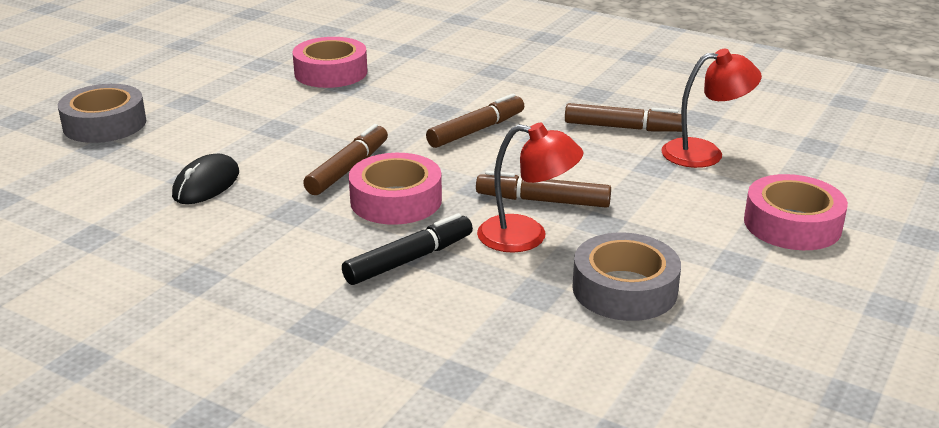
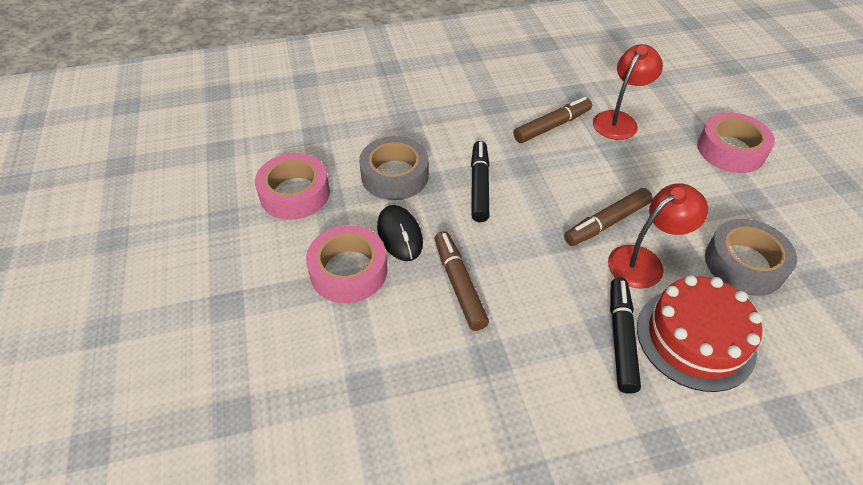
camera: 45 degrees left, 20 degrees up
(105, 124) = (192, 386): grey tape -> grey tape (395, 175)
(206, 184) = (388, 383): black mouse -> black mouse (399, 235)
(396, 200) = (533, 290): pink tape -> pink tape (348, 270)
(472, 296) = (695, 338): none -> red cake
(476, 130) = (479, 186): brown marker -> black marker

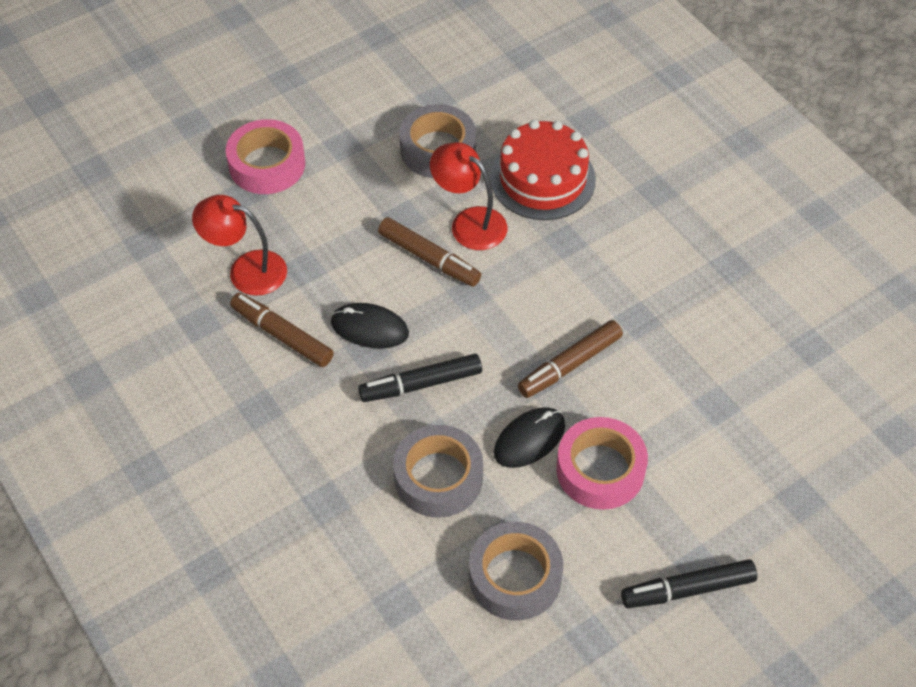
camera: 110 degrees left, 5 degrees up
(295, 193) = (515, 577): pink tape -> grey tape
(543, 171) = (369, 328): none -> black mouse
(621, 338) = (569, 229): black marker -> black marker (687, 589)

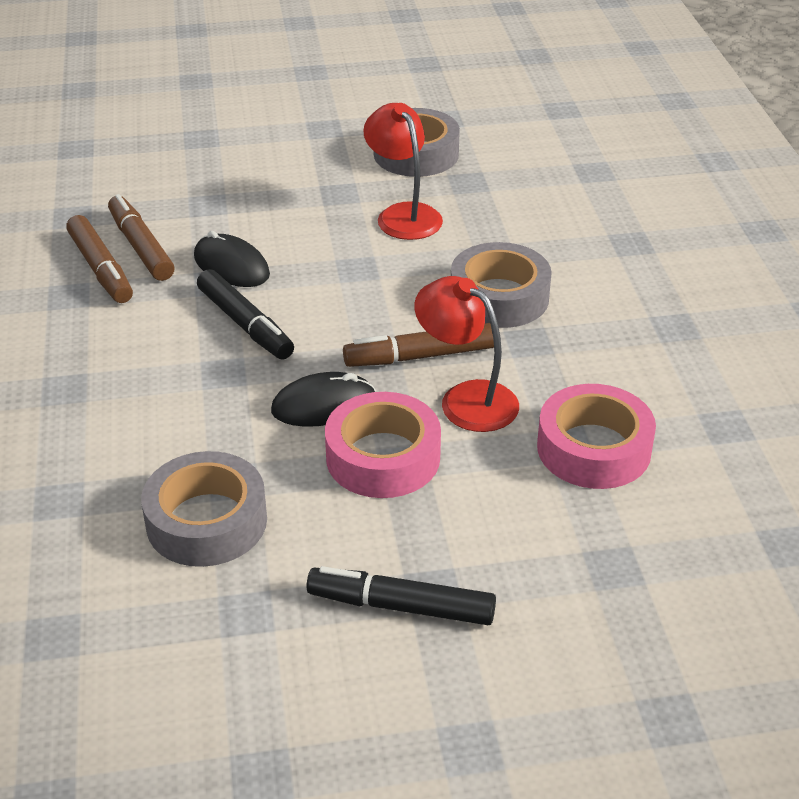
camera: 25 degrees right, 15 degrees down
(246, 270) = (151, 191): red lamp -> red lamp (466, 399)
(267, 164) = (238, 124): pink tape -> pink tape (593, 448)
(421, 384) = (245, 324): black marker -> black marker turned 135 degrees counterclockwise
(429, 258) = (338, 230): brown marker -> brown marker (101, 269)
(438, 477) = (197, 406): grey tape -> grey tape (499, 297)
(542, 179) = (509, 202): red cake -> none

